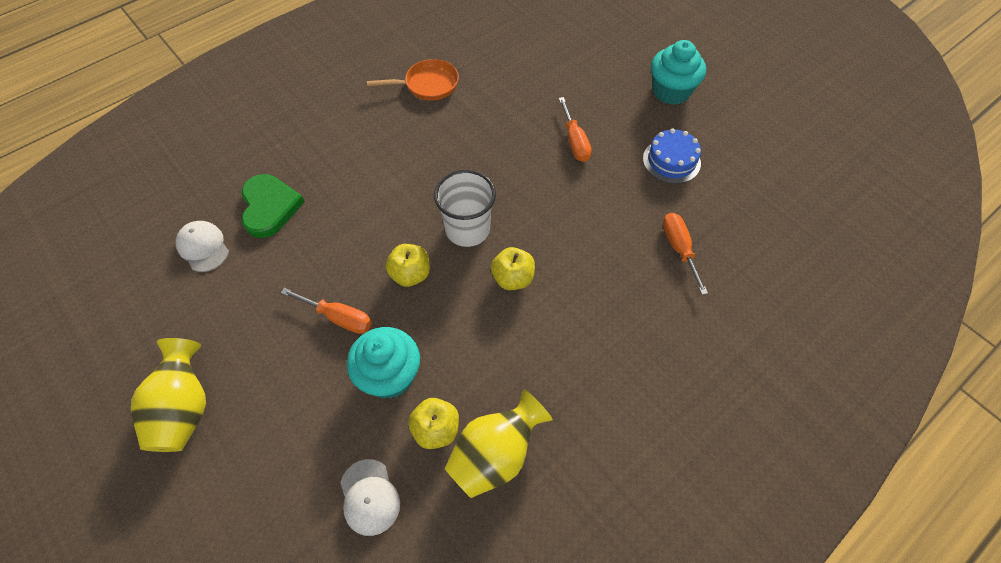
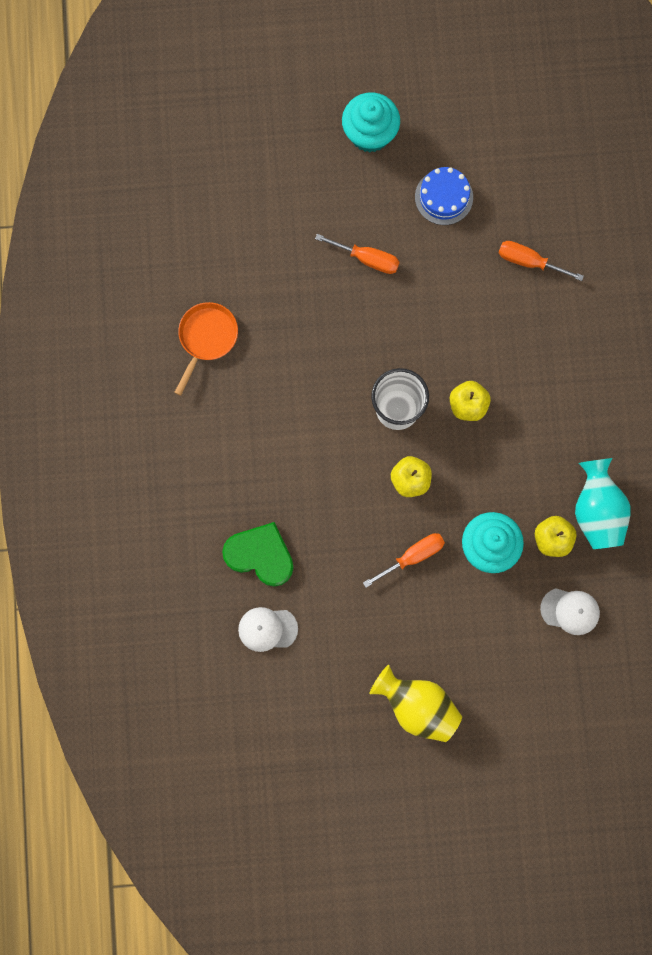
camera: 55 degrees left, 20 degrees up
(495, 455) = (597, 511): yellow vase -> turquoise vase

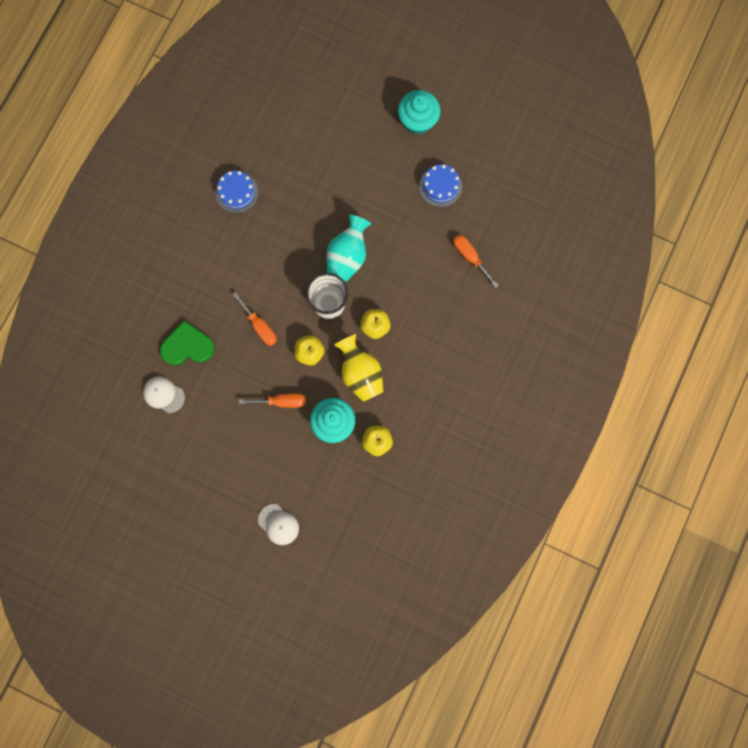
camera: 30 degrees right, 0 degrees up
(206, 338) = (237, 192): orange pan -> blue cake
(260, 555) = (187, 346): green heart -> green heart turned 60 degrees counterclockwise
(367, 259) = (367, 198): orange screwdriver -> orange screwdriver (259, 326)
(417, 706) = (226, 497): yellow vase -> yellow vase (360, 373)
(570, 611) = (360, 494): white cap -> white cap (278, 524)
(597, 511) = (416, 440): turquoise vase -> turquoise vase (348, 256)

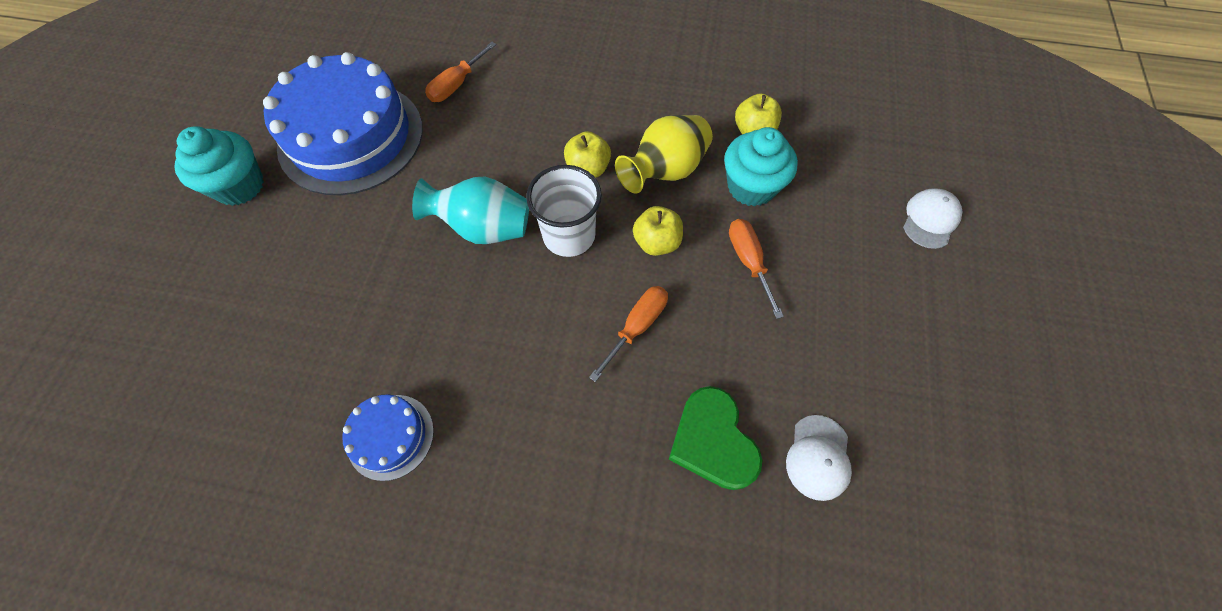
camera: 105 degrees left, 15 degrees down
(440, 186) = (351, 137): blue cake -> blue cake, size x2.16

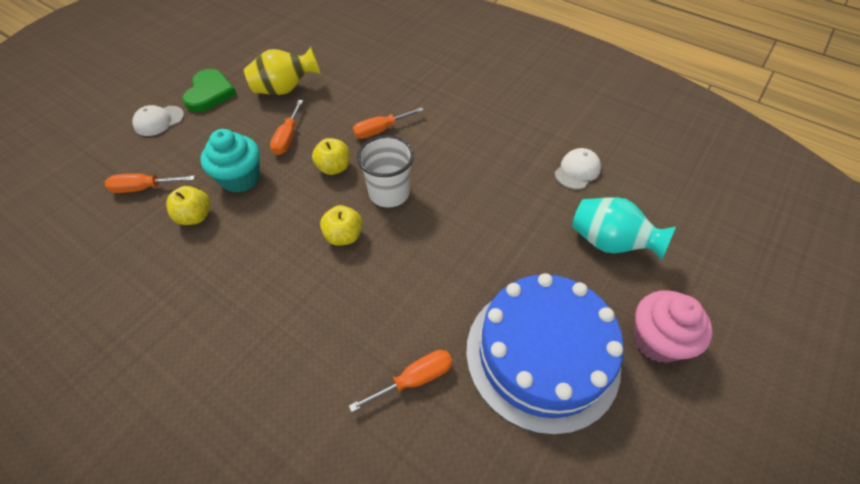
camera: 155 degrees left, 10 degrees down
(239, 186) = (657, 340): turquoise cupcake -> pink cupcake
(390, 436) = (544, 129): blue cake -> none
(484, 228) = (448, 220): turquoise vase -> turquoise vase (609, 243)
(665, 171) = (288, 212): yellow vase -> yellow vase (285, 89)
(713, 441) = (377, 77): green heart -> green heart (210, 93)
(818, 457) = (334, 59): white cap -> white cap (577, 171)
(838, 137) = (144, 188): none -> orange screwdriver

